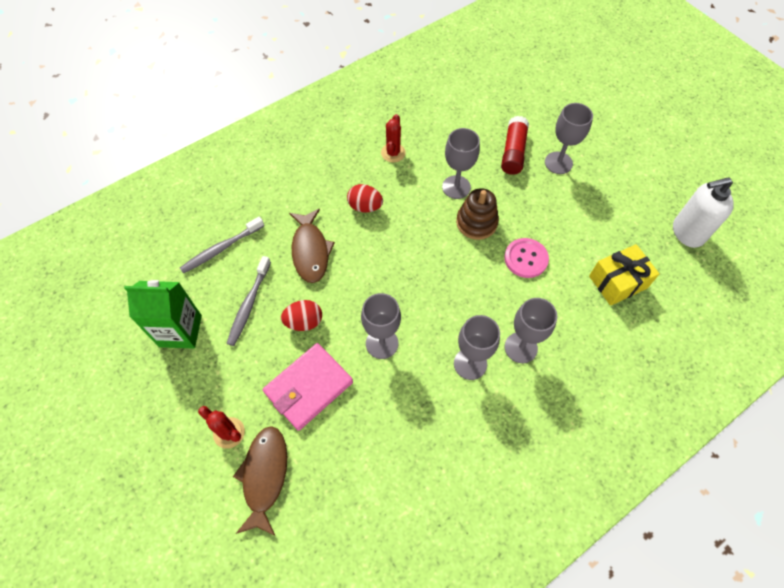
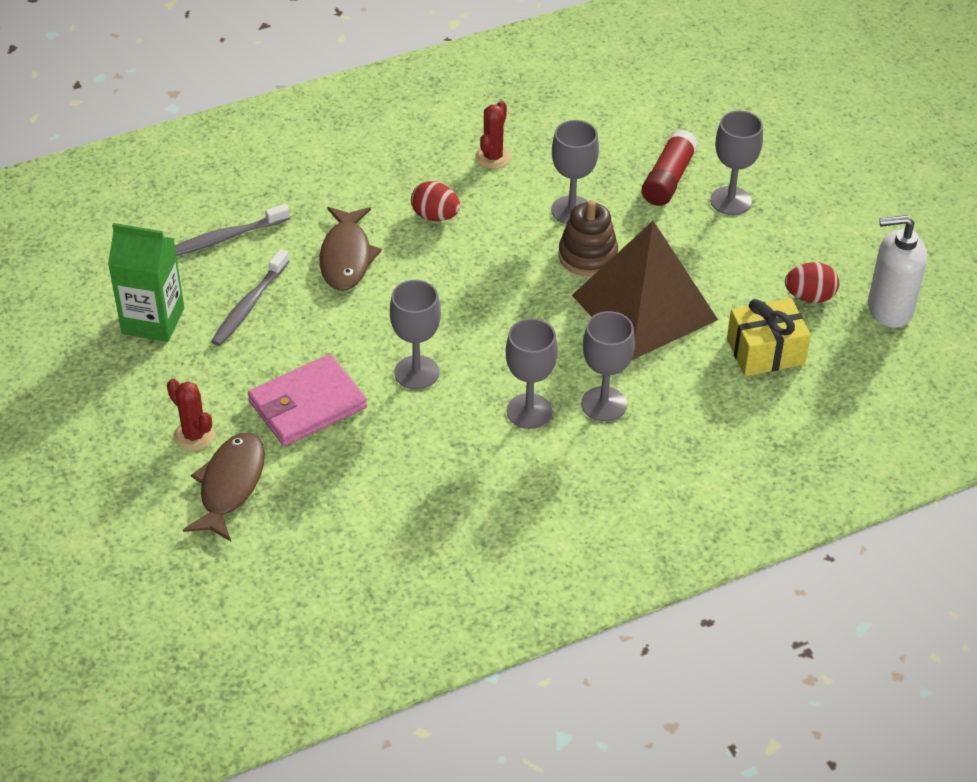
camera: 10 degrees right, 15 degrees down
(304, 322) = (318, 334): red egg -> red egg (809, 297)
(526, 259) = (644, 307): pink button -> brown pyramid

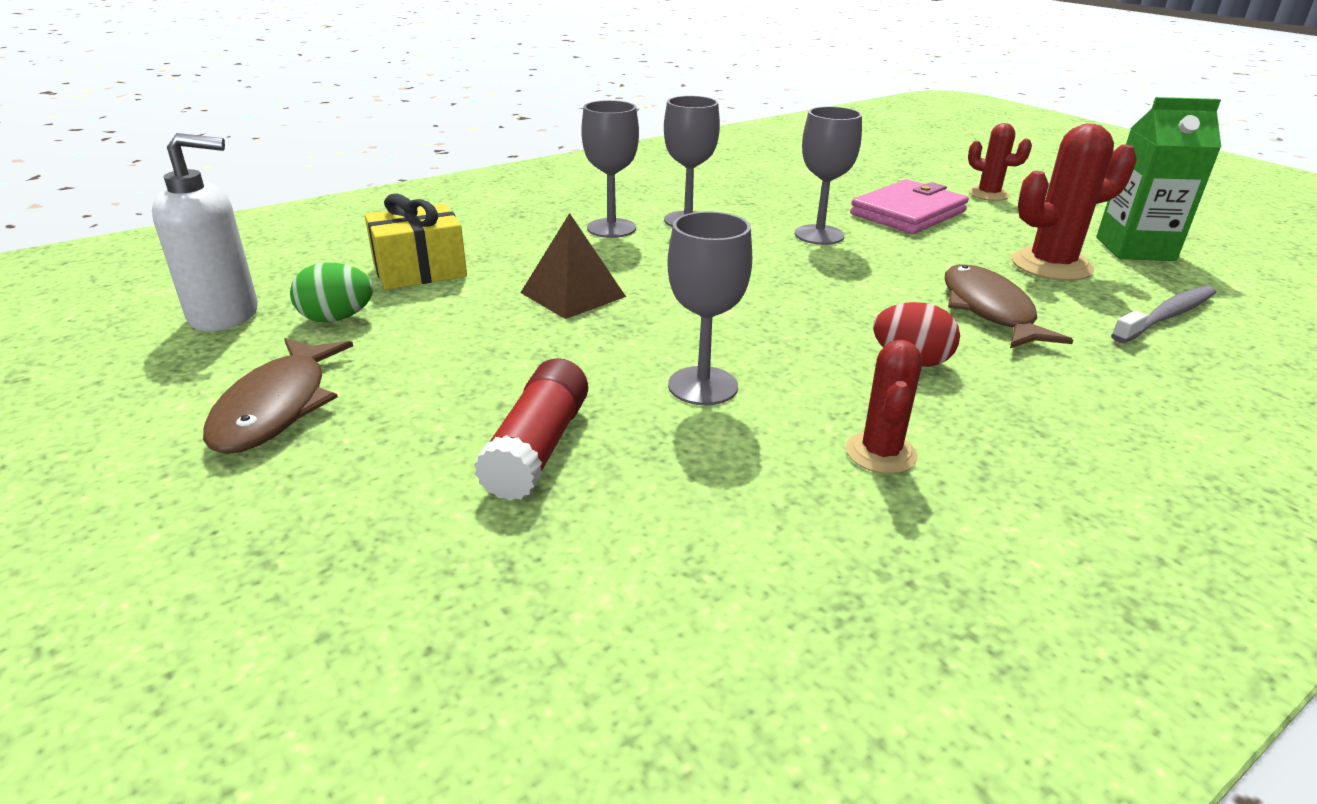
camera: 170 degrees right, 15 degrees down
(230, 485) = (926, 177): brown fish -> brown fish (277, 407)
(249, 305) = (1051, 265): grey toothbrush -> red cactus
(587, 256) = (660, 335): brown stacking toy -> none
(644, 307) = (573, 294): brown pyramid -> brown pyramid, size x0.54
(730, 201) = (423, 423): grey goblet -> none
(809, 297) = (337, 318): red egg -> green egg

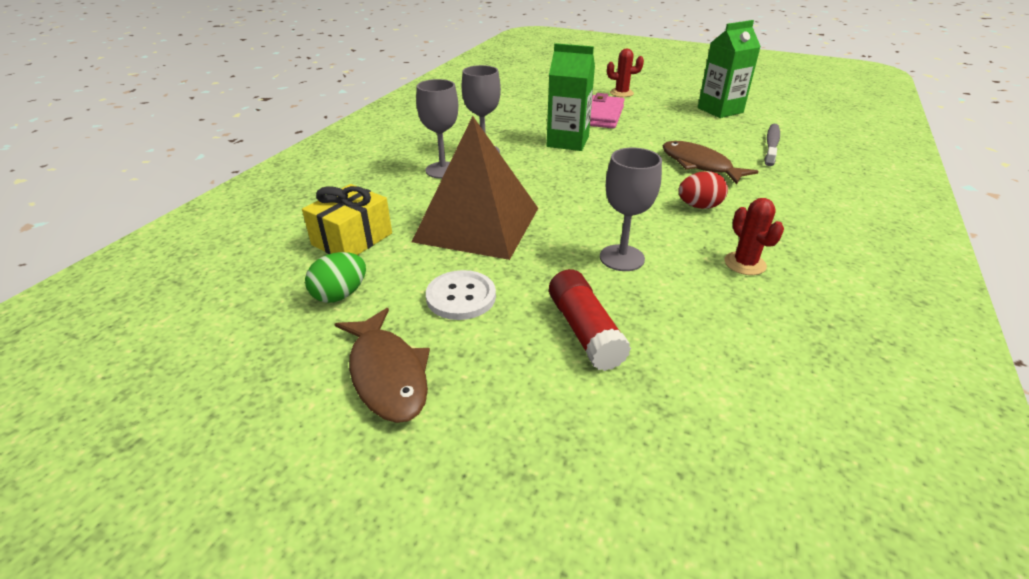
camera: 30 degrees left, 5 degrees up
(225, 315) = (246, 323): white soap dispenser -> none
(450, 362) = (461, 297): none -> white button
(573, 294) = (477, 224): brown pyramid -> brown pyramid, size x1.86
(819, 235) = (567, 142): grey goblet -> green carton
(1051, 265) = (696, 130): red cactus -> none

